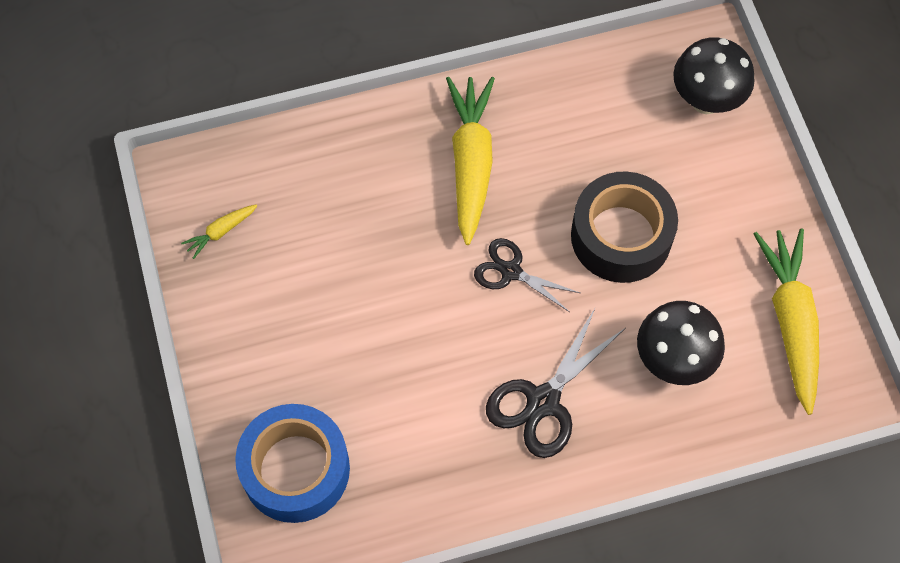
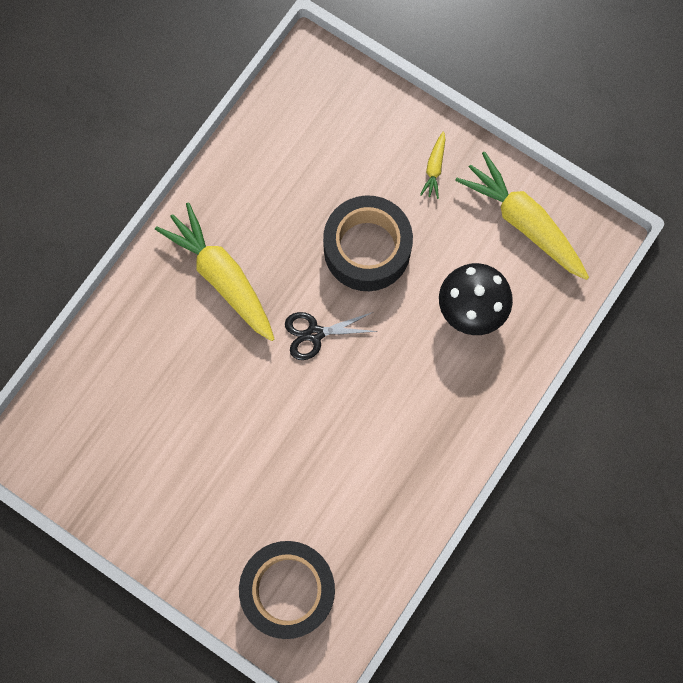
camera: 40 degrees left, 10 degrees up
(221, 232) = (89, 468): yellow carrot -> yellow carrot (434, 168)
(295, 469) = (288, 590): blue tape -> black tape
(543, 401) = (411, 407): black scissors -> none
(706, 100) = (344, 104): black mushroom -> none

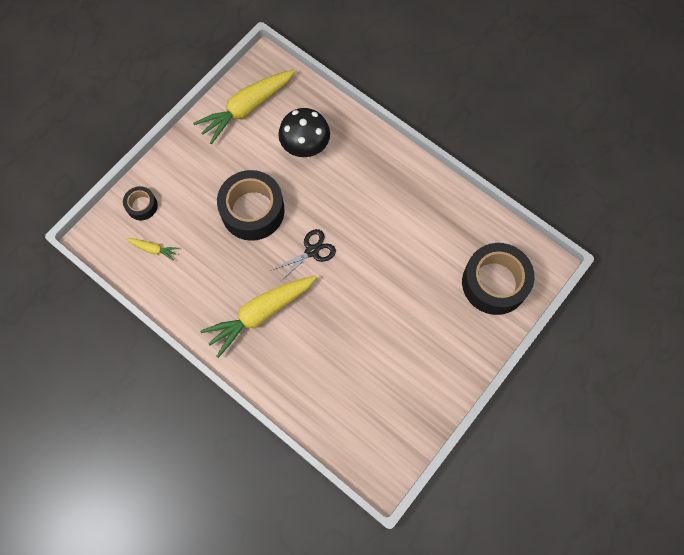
camera: 85 degrees left, 5 degrees down
(315, 334) = (312, 251): black scissors -> black scissors turned 120 degrees counterclockwise
(360, 107) = (142, 206): none -> black tape
(434, 168) = (198, 160): yellow carrot -> yellow carrot (153, 249)

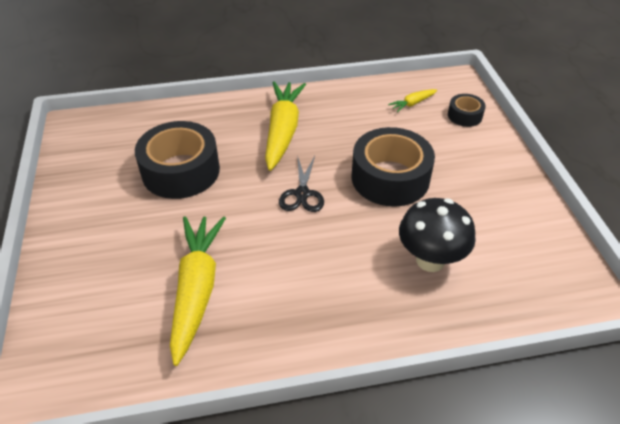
camera: 130 degrees right, 25 degrees down
(246, 108) = (528, 240): yellow carrot -> yellow carrot (197, 289)
(494, 283) = (89, 318): black tape -> black tape (181, 171)

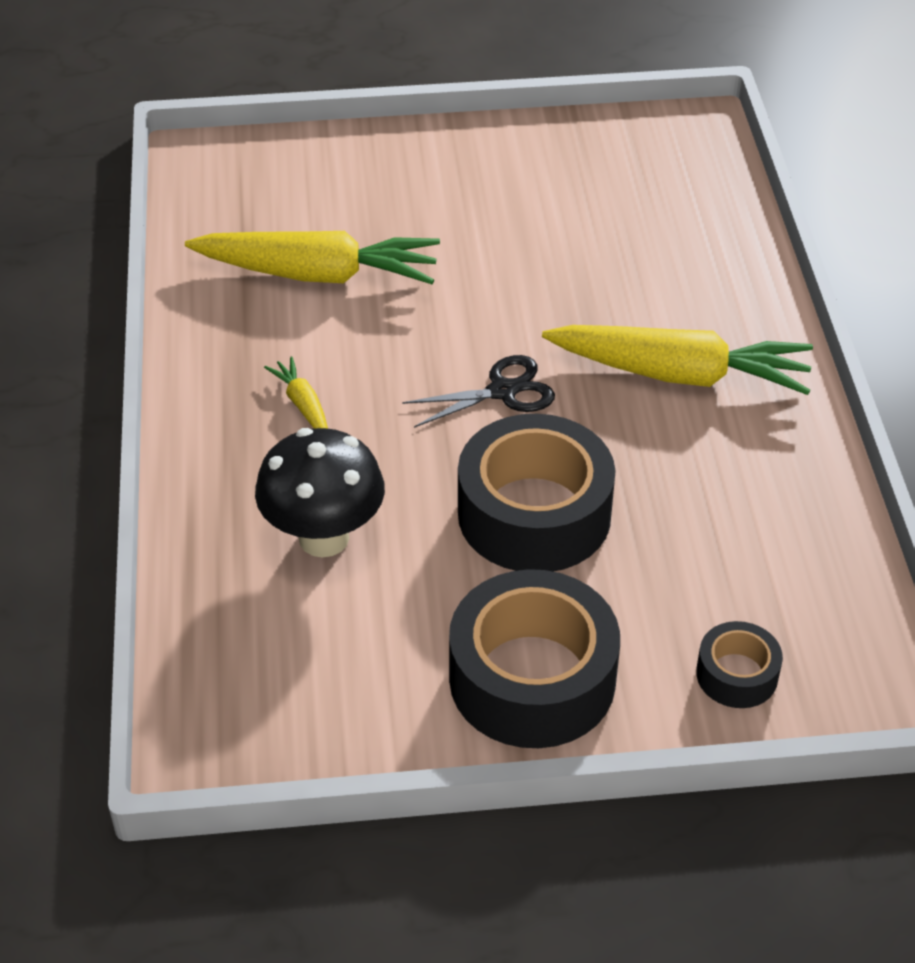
camera: 95 degrees right, 0 degrees up
(181, 171) = (572, 249): black tape -> black tape (532, 679)
(302, 194) = (502, 391): black scissors -> black scissors turned 150 degrees clockwise
(412, 103) = (780, 586): yellow carrot -> yellow carrot (302, 404)

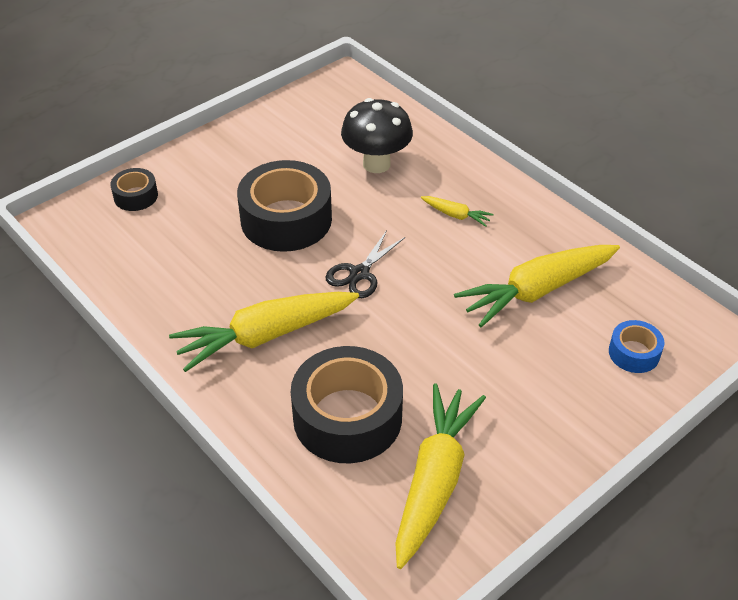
camera: 145 degrees right, 0 degrees up
(298, 178) = (634, 353): none -> blue tape
(532, 679) = (230, 155): black tape -> black tape (347, 417)
(611, 175) = (434, 480): none -> yellow carrot

